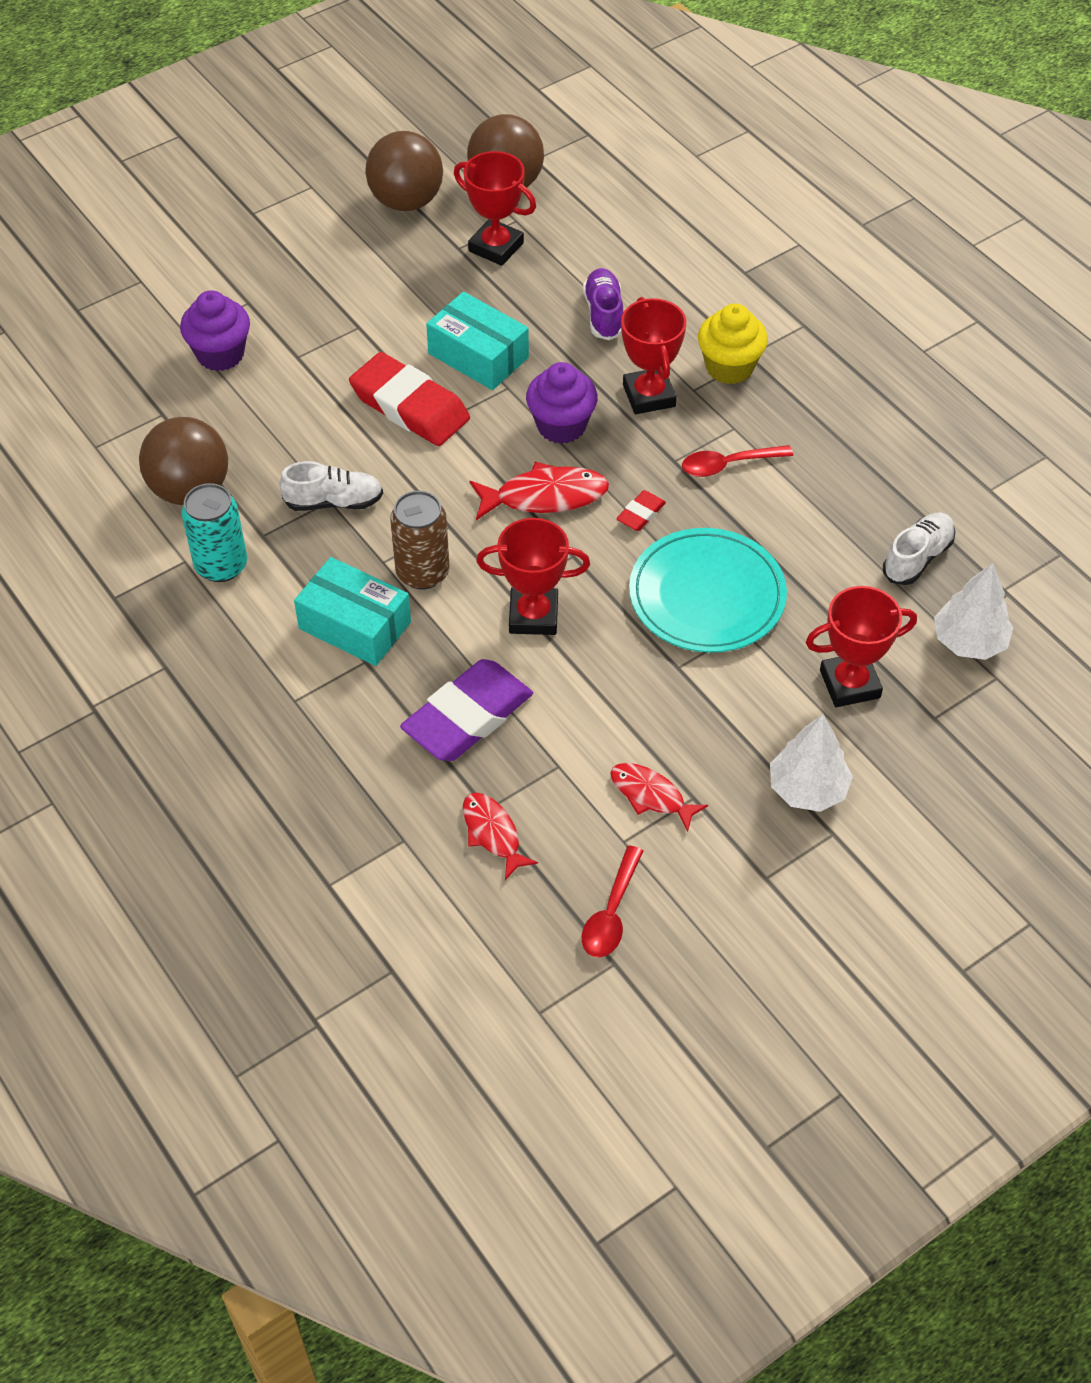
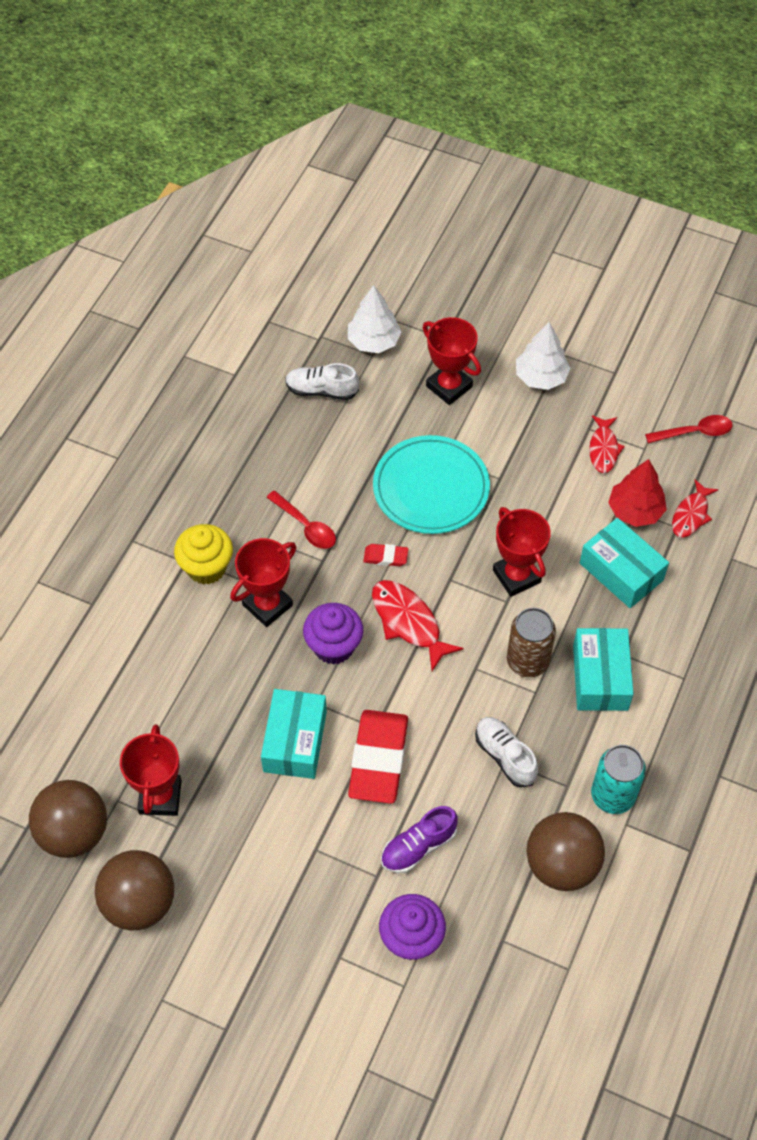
camera: 120 degrees left, 5 degrees up
(467, 716) = (621, 571): purple eraser -> turquoise box
(539, 777) = (635, 511): none -> red tree
(603, 314) = (196, 677): purple shoe -> purple shoe (418, 847)

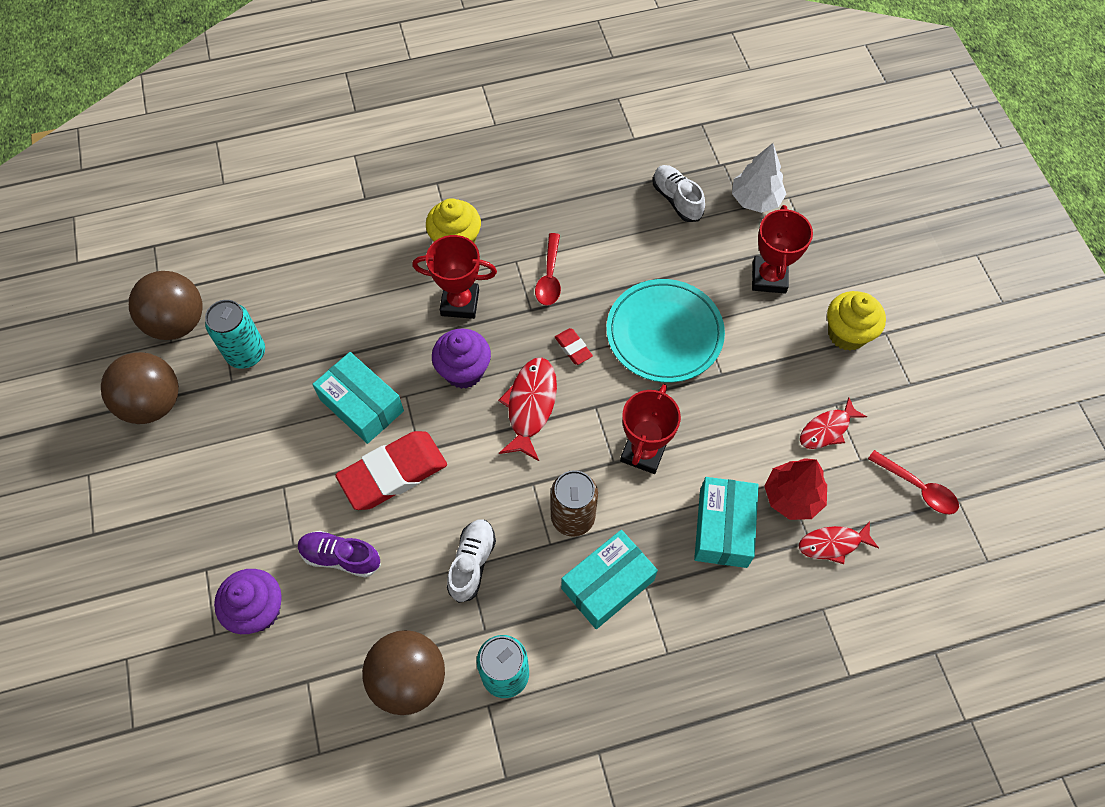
camera: 50 degrees right, 5 degrees up
(160, 797) = (246, 353): red trophy -> turquoise can
(295, 741) = (361, 405): turquoise box -> turquoise box turned 75 degrees clockwise
(541, 377) = (847, 334): white tree -> yellow cupcake

